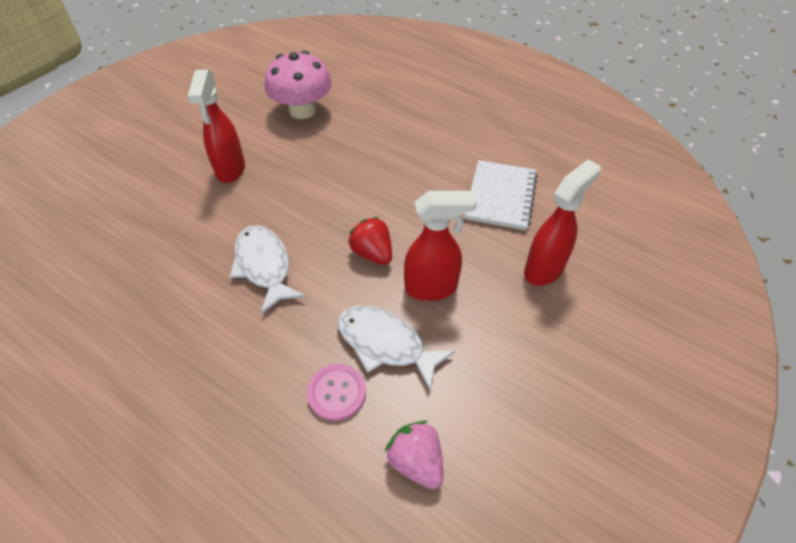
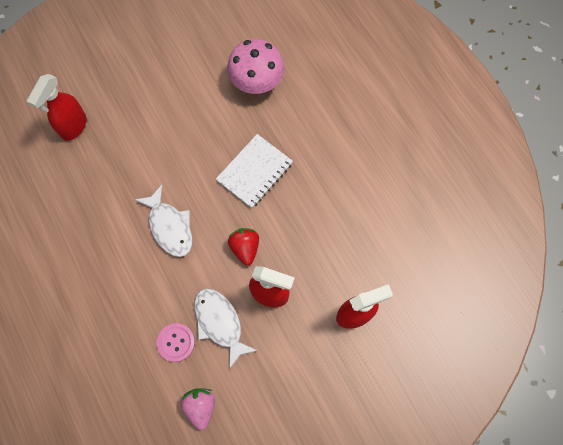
camera: 25 degrees right, 20 degrees up
(230, 170) = (179, 126): red spray bottle -> red spray bottle (73, 127)
(264, 266) = (169, 227): white fish -> white fish turned 150 degrees clockwise
(500, 196) = (362, 237): white notebook -> white notebook (254, 172)

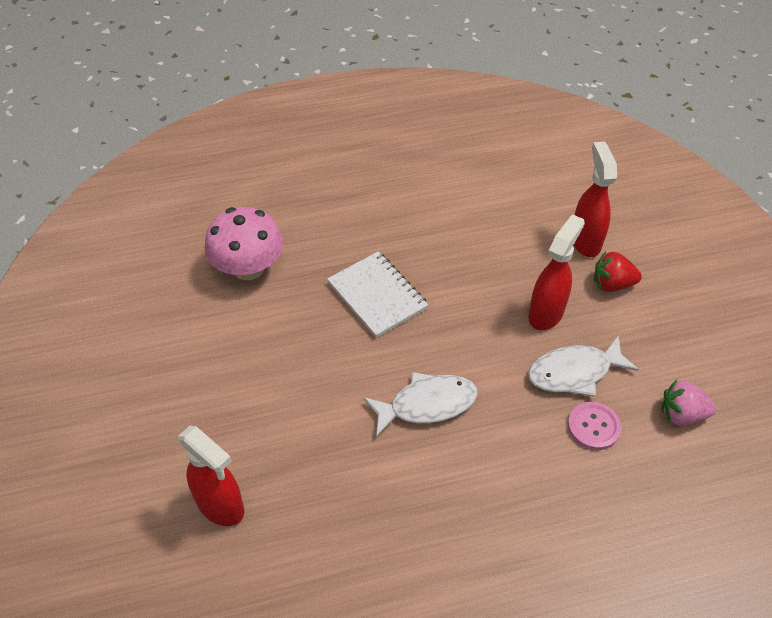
camera: 75 degrees left, 20 degrees down
(245, 248) = (479, 326): red strawberry -> red strawberry (612, 284)

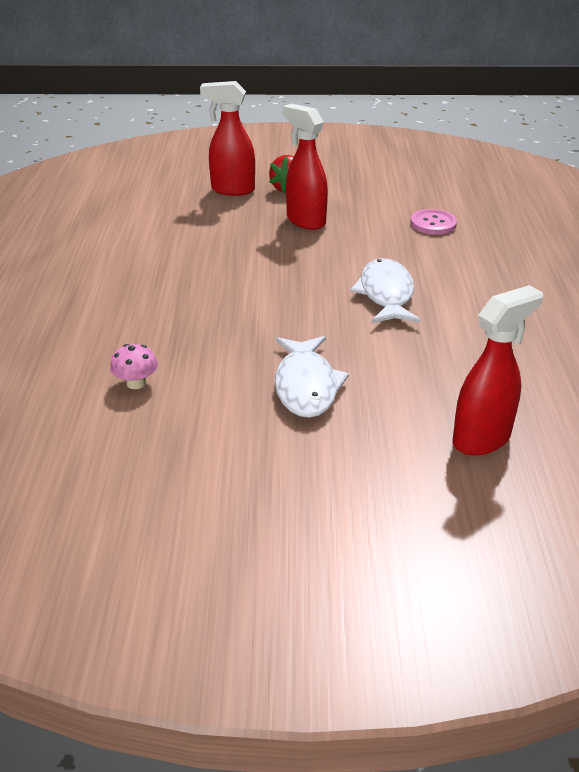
camera: 75 degrees left, 15 degrees down
(248, 268) = (136, 383): pink mushroom -> pink mushroom, size x0.46
(377, 296) = (235, 301): white notebook -> none
(574, 372) = (375, 221): white fish -> white fish (306, 386)
(681, 414) = (431, 189): pink strawberry -> none

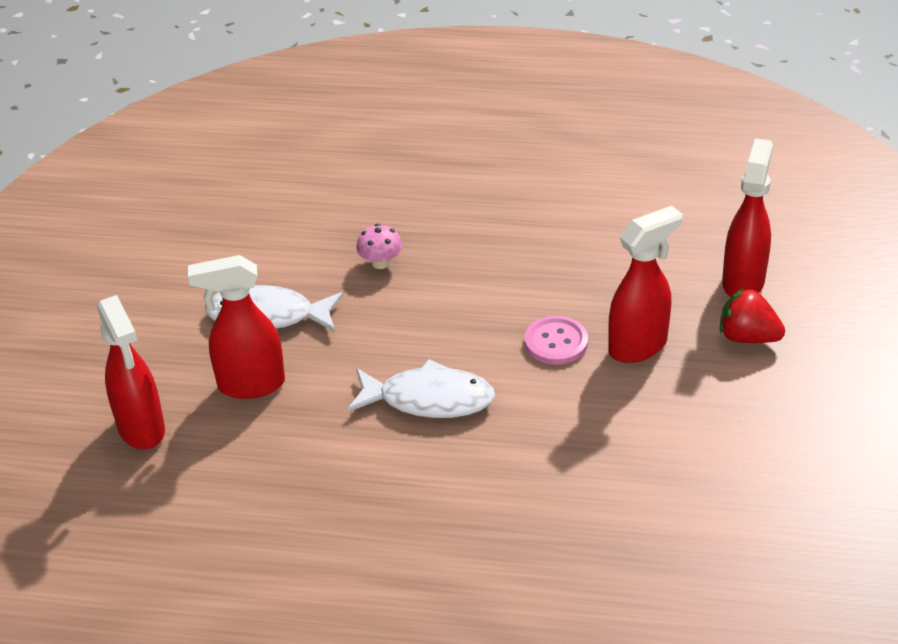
camera: 100 degrees right, 5 degrees up
(136, 383) = (308, 210): pink mushroom -> pink mushroom (380, 262)
(400, 383) = (250, 385): none -> red spray bottle
(433, 224) = (619, 480): pink button -> pink button (556, 342)

